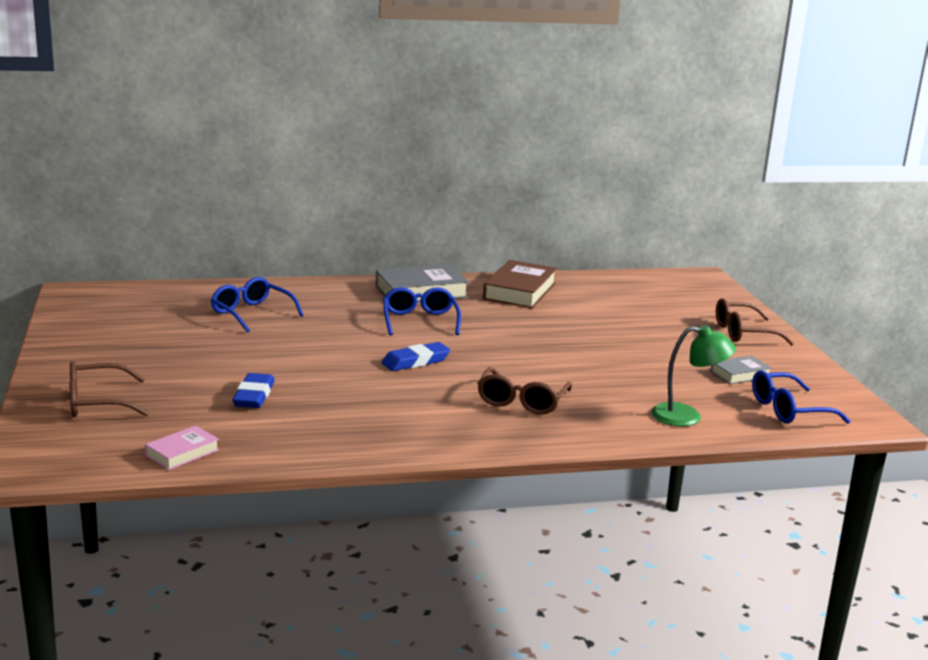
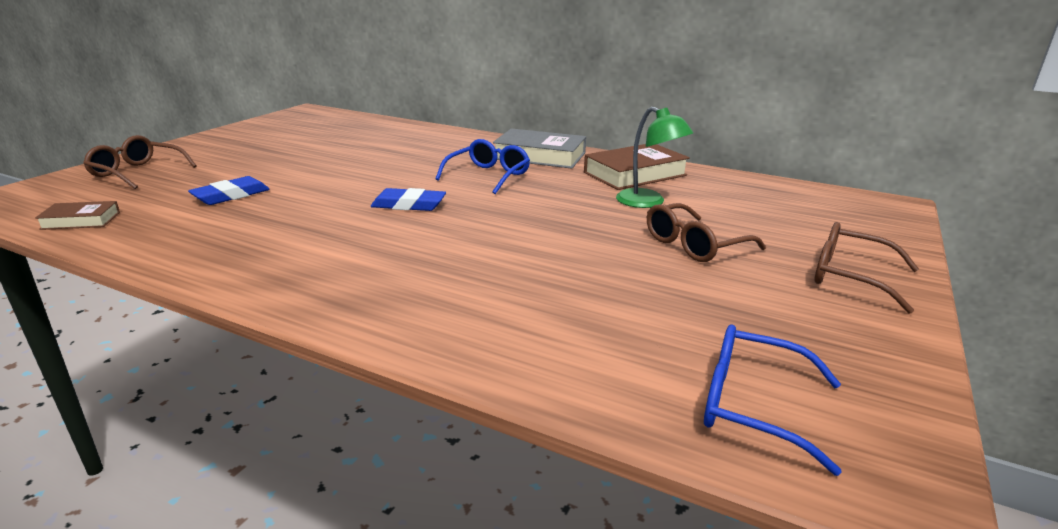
camera: 40 degrees right, 5 degrees up
(182, 453) = (81, 220): pink book -> brown book
(251, 313) = (376, 143): blue glasses -> none
(521, 401) = (418, 269): brown glasses -> brown glasses (694, 245)
(687, 416) = (572, 355): green lamp -> green lamp (648, 202)
(740, 374) = (754, 326): grey book -> none

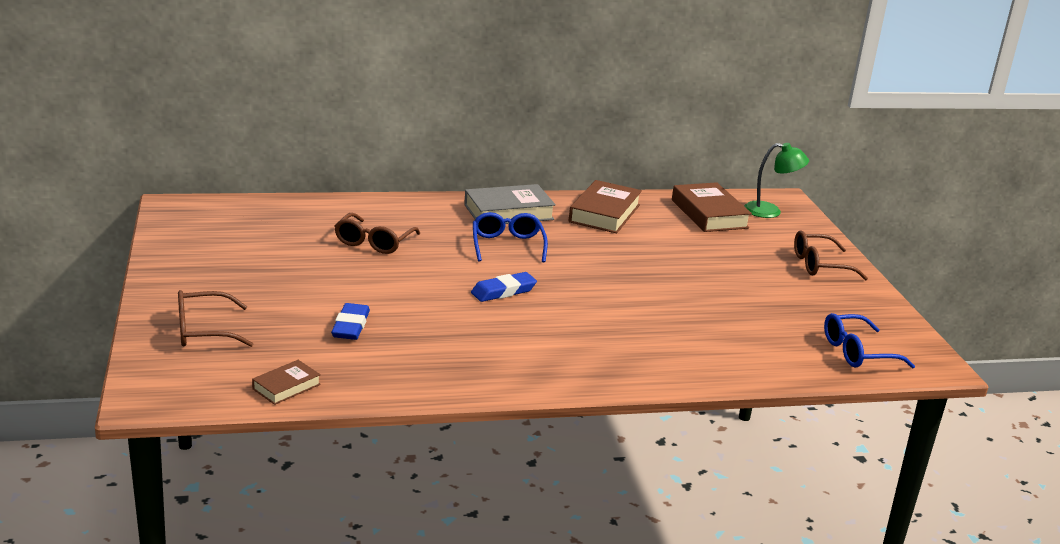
camera: 40 degrees left, 0 degrees up
(648, 202) = (651, 239): green lamp -> green lamp (770, 211)
(694, 245) = (722, 268): brown glasses -> brown glasses (373, 242)
(761, 197) = (709, 214): none -> brown book

